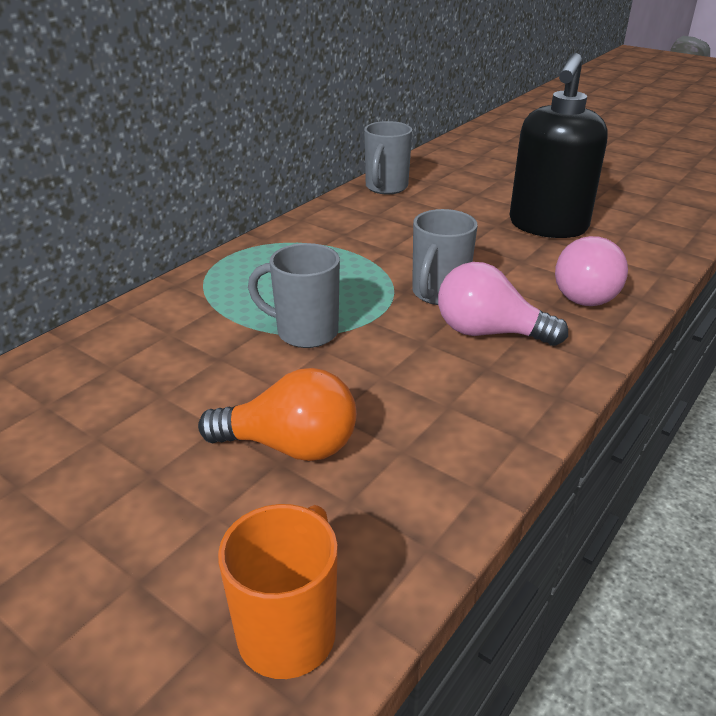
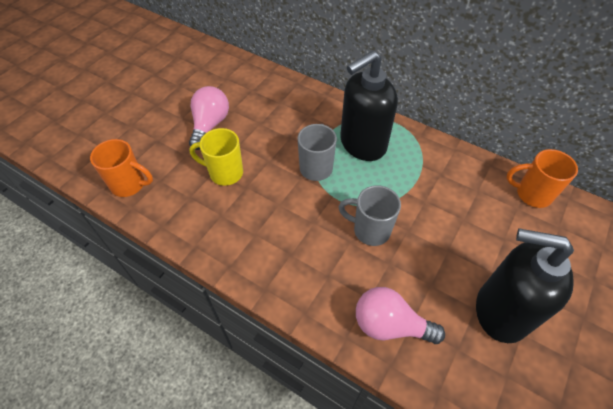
camera: 85 degrees right, 20 degrees up
(265, 285) = (362, 144): none -> black soap dispenser
(290, 446) = (225, 173): orange light bulb -> yellow mug
(386, 188) = (532, 194): grey mug -> orange mug
(489, 332) = (327, 257): pink light bulb -> pink light bulb (210, 125)

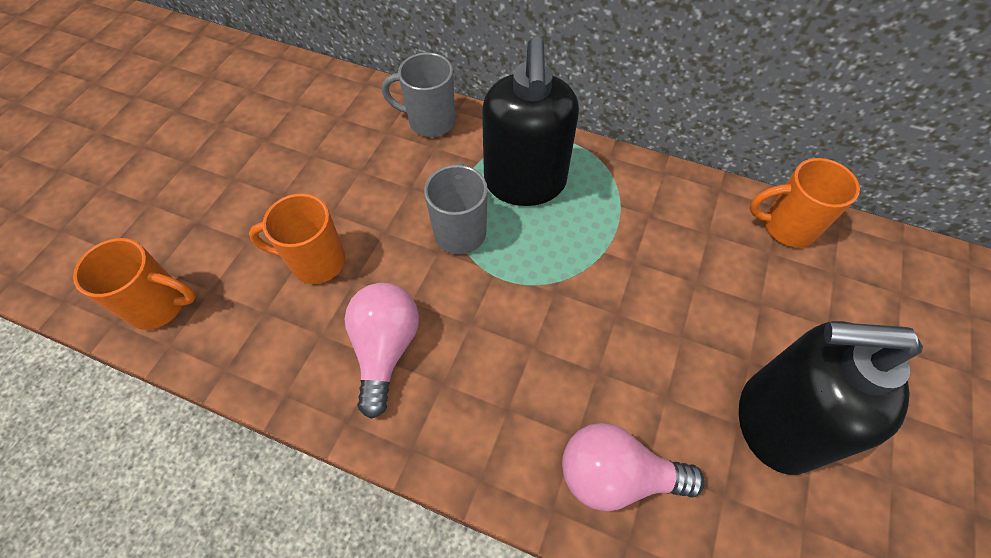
camera: 10 degrees left, 5 degrees up
(210, 125) = (280, 184): pink light bulb -> pink light bulb (385, 349)
(225, 173) = (316, 262): yellow mug -> orange mug
(362, 144) = (525, 183): black soap dispenser -> black soap dispenser turned 45 degrees counterclockwise
(370, 230) = (559, 322): grey mug -> grey mug (429, 122)

